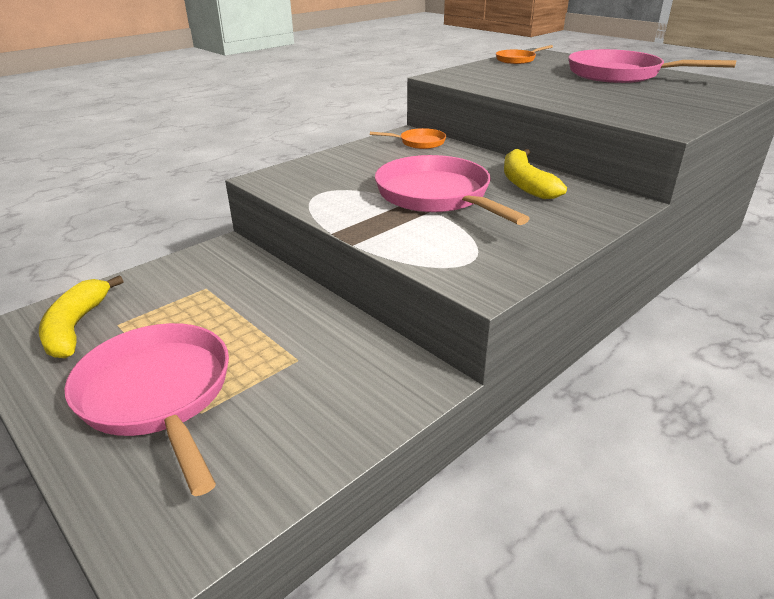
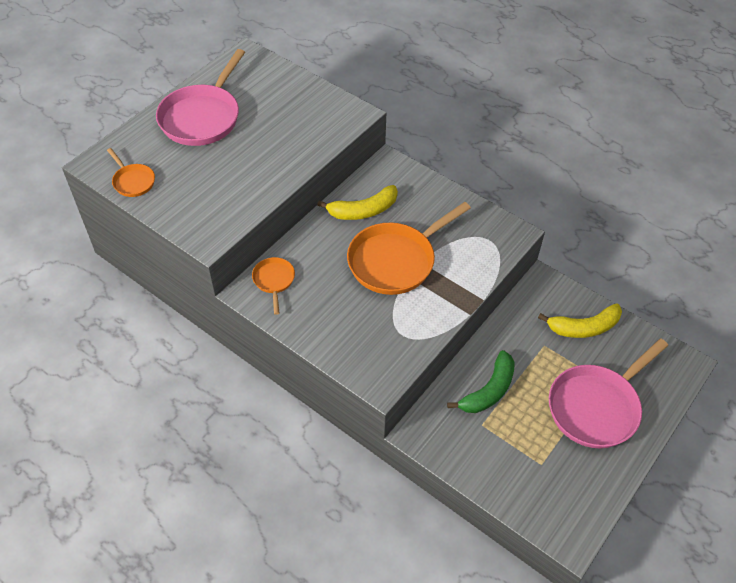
camera: 100 degrees left, 20 degrees up
(76, 327) = (552, 490): yellow banana -> yellow banana (584, 327)
(249, 299) = (488, 390): none -> green banana
(437, 196) = (395, 261): pink pan -> orange pan

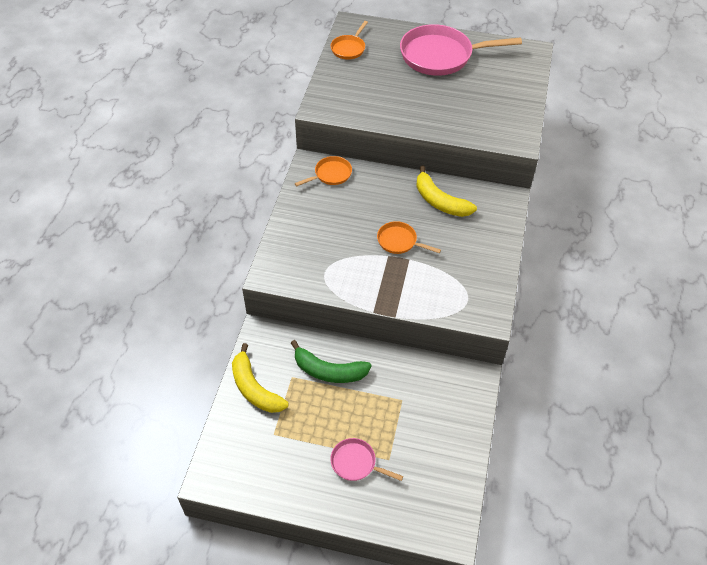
camera: 65 degrees right, 0 degrees up
(395, 261) = (399, 241): orange pan -> orange pan, size x0.49
(584, 327) = (442, 427): yellow banana -> yellow banana (255, 388)
(596, 407) = (356, 463): pink pan -> pink pan, size x0.49

